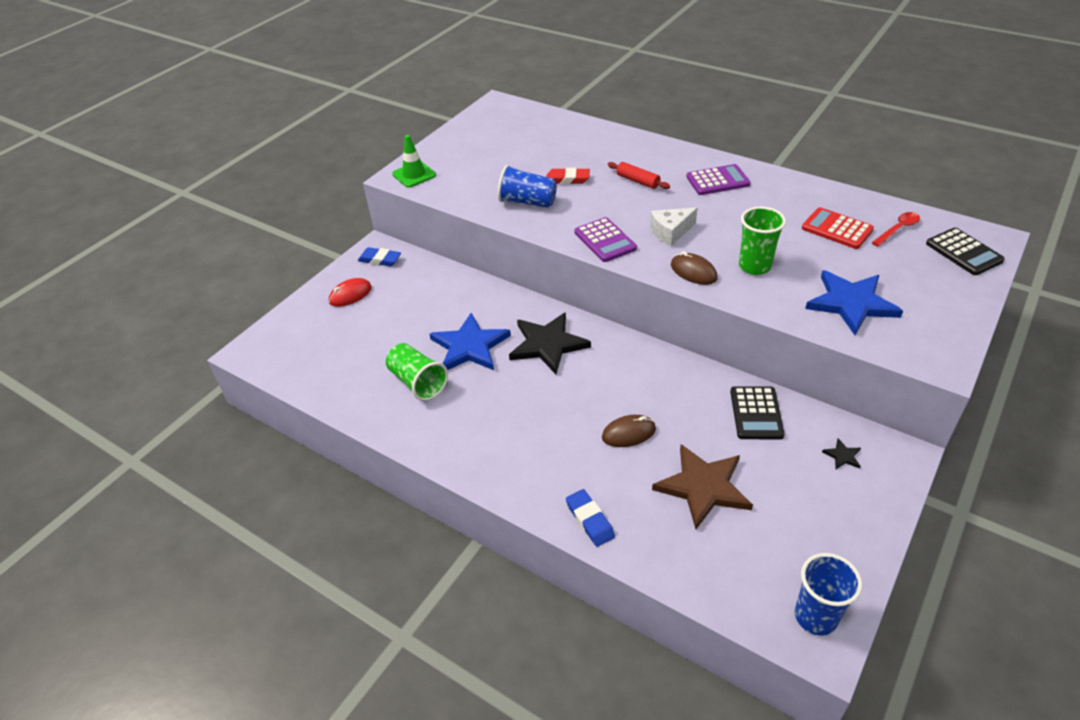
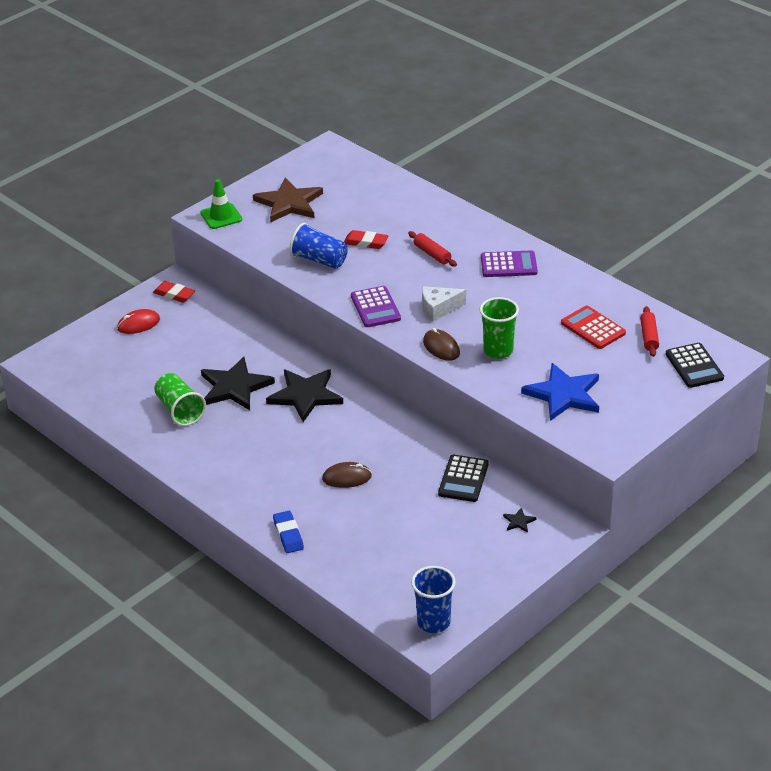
camera: 10 degrees right, 5 degrees down
(380, 260) = (174, 294): blue eraser -> red eraser
(469, 346) = (234, 387): blue star -> black star
(703, 487) = (390, 526): brown star -> brown star (289, 203)
(898, 229) = (649, 337): red spoon -> red rolling pin

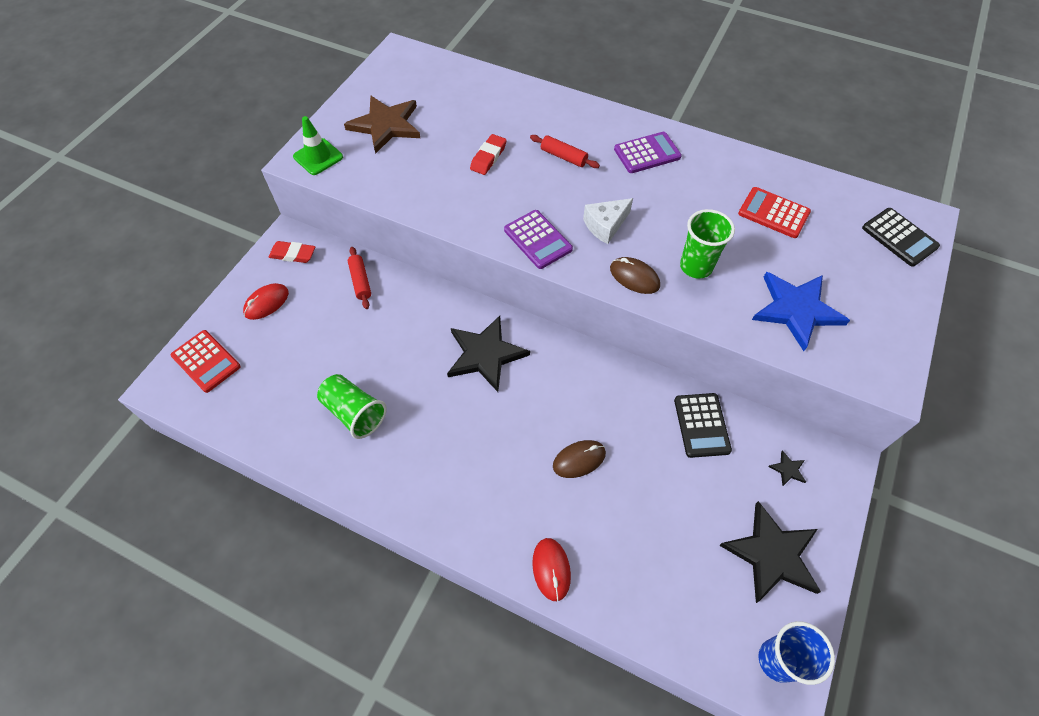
camera: 20 degrees left, 20 degrees up
(75, 353) = (206, 361): none -> red calculator
(234, 387) = (404, 362): black star -> black star (772, 554)
(288, 535) = (551, 569): blue eraser -> red mouse
(319, 260) = (448, 190): blue cup -> none
(366, 242) = (488, 157): red eraser -> red eraser turned 60 degrees counterclockwise
(649, 337) = (833, 210): red rolling pin -> red rolling pin (360, 281)

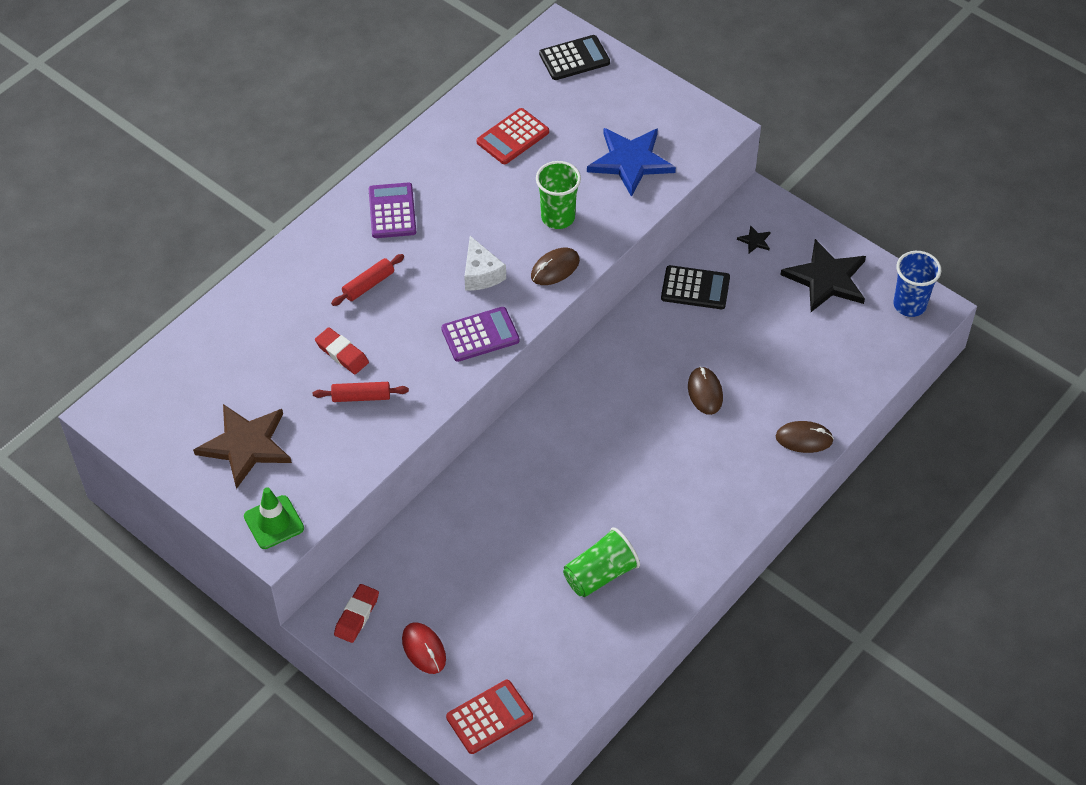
camera: 75 degrees left, 5 degrees down
(360, 281) = (424, 548): red rolling pin -> red rolling pin (361, 397)
(485, 354) = (564, 444): black star -> none
(551, 569) = (804, 439): red mouse -> brown mouse

